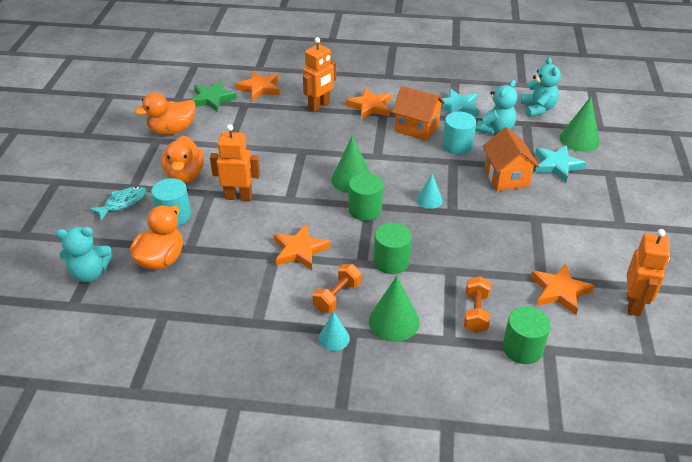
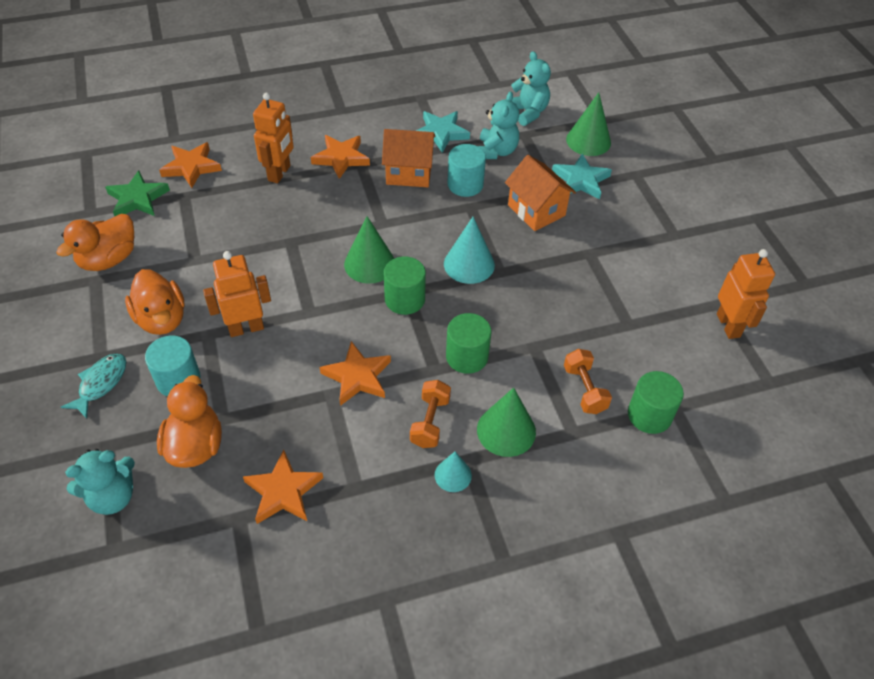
camera: 25 degrees left, 10 degrees up
(429, 200) = (469, 264): turquoise cone -> turquoise cone, size x1.65
(560, 291) = (653, 334): orange star -> orange star (283, 491)

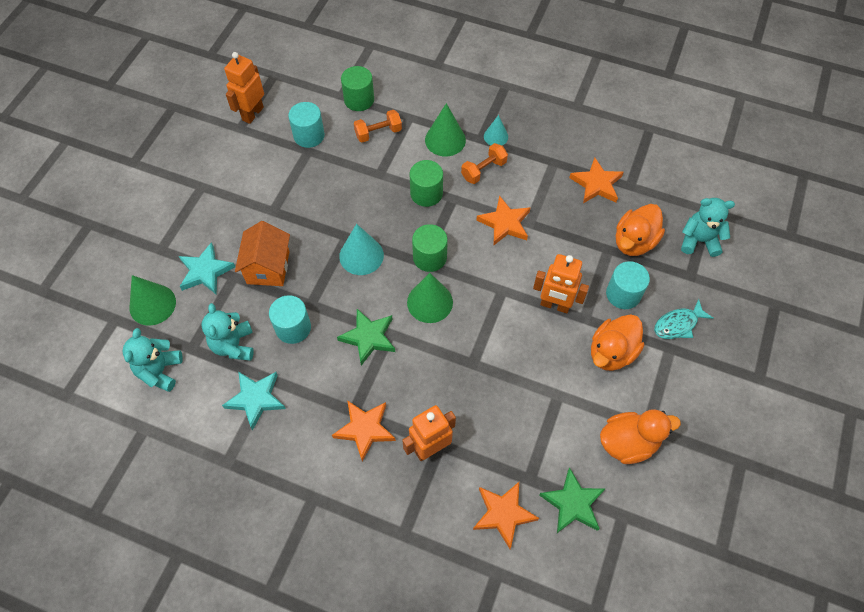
camera: 140 degrees left, 10 degrees up
(162, 319) = (611, 352): orange duck -> orange duck turned 150 degrees counterclockwise
(397, 211) = (368, 337): none -> green star
(409, 173) = (324, 371): orange house -> none
(496, 151) = (234, 345): turquoise teddy bear -> turquoise teddy bear turned 60 degrees counterclockwise
(584, 389) = (378, 133): orange dumbbell -> orange dumbbell turned 45 degrees clockwise
(647, 339) = (309, 135): none -> turquoise cylinder

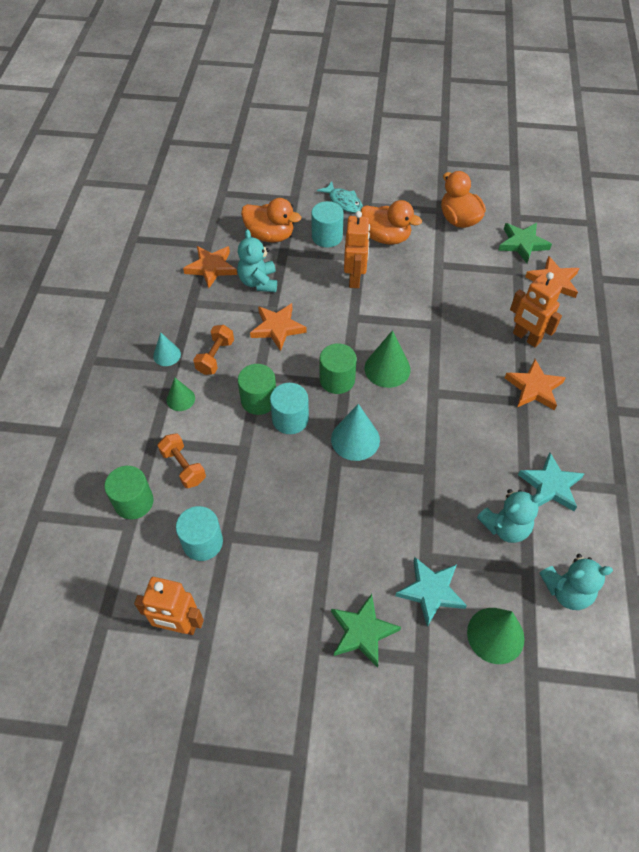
camera: 105 degrees left, 5 degrees down
(268, 267) = (401, 525): orange house -> none
(293, 328) = (462, 477): turquoise cylinder -> turquoise cylinder (290, 419)
(368, 337) = (444, 408): green star -> green star (362, 632)
(445, 140) = (180, 399): green cone -> green cone, size x0.60
(483, 170) = (215, 357): orange dumbbell -> orange dumbbell turned 75 degrees clockwise
(699, 240) = (256, 196): turquoise teddy bear -> turquoise teddy bear (258, 282)

